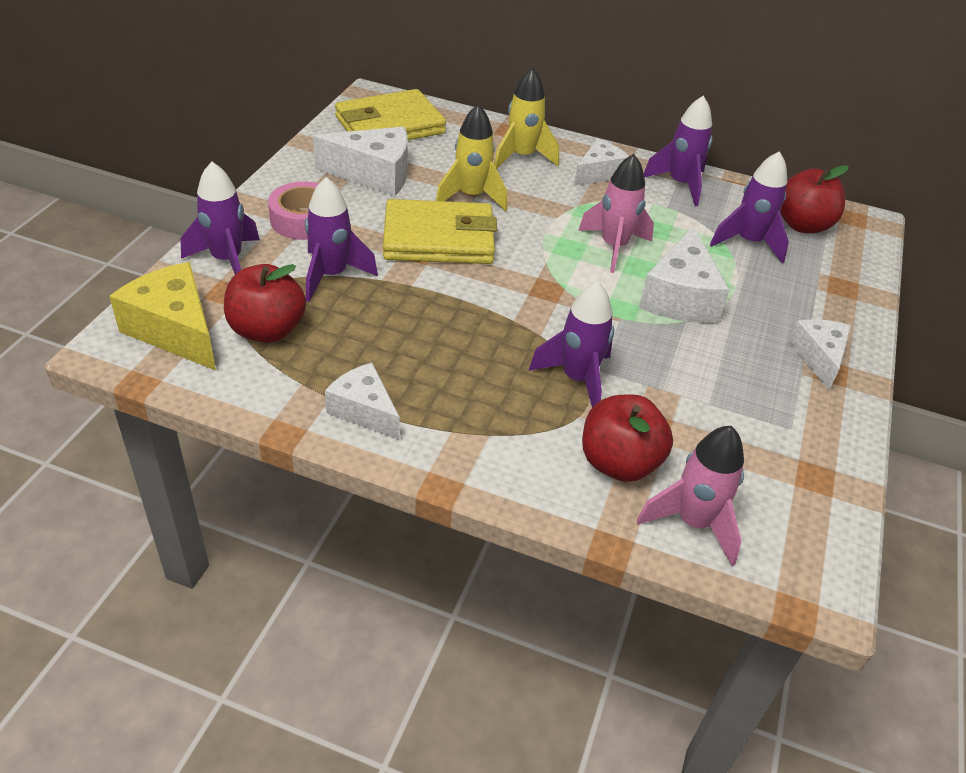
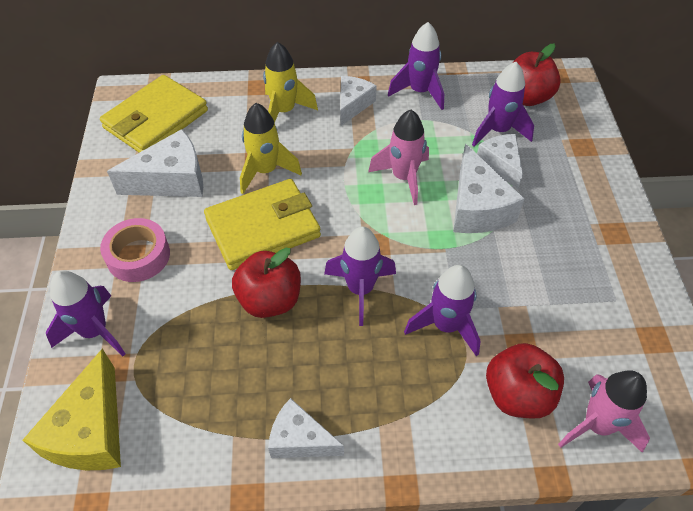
camera: 20 degrees left, 10 degrees up
(175, 330) = (91, 431): yellow cheese -> yellow cheese turned 105 degrees counterclockwise
(267, 330) = (173, 392): red apple -> red apple (270, 300)
(331, 275) = (195, 307): purple rocket -> purple rocket (360, 289)
(818, 358) = (601, 223): white cheese -> white cheese (500, 164)

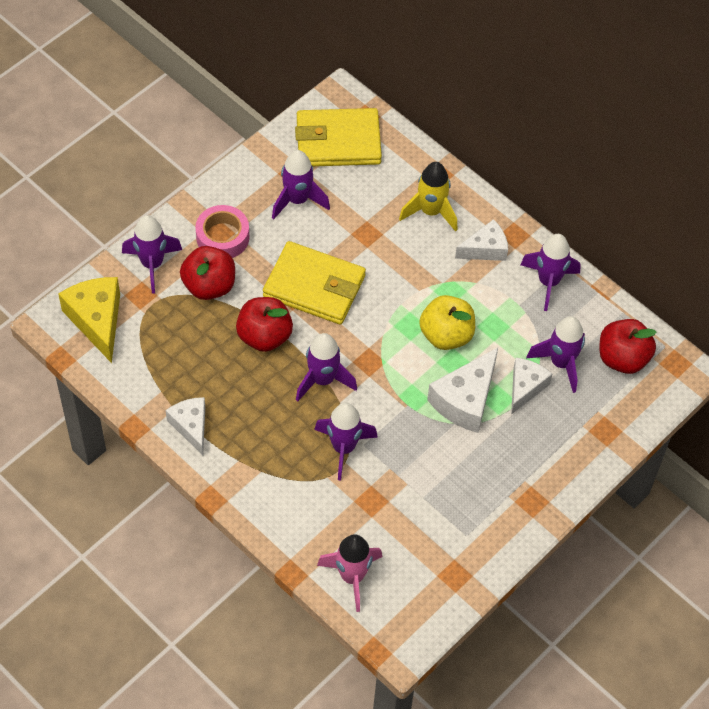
camera: 45 degrees right, 5 degrees up
(91, 431) = (97, 320): yellow cheese -> yellow cheese turned 105 degrees clockwise
(172, 180) = (297, 200): white cheese -> purple rocket
(266, 171) = (363, 247): yellow rocket -> none
(403, 177) = (446, 335): pink rocket -> yellow apple
(517, 394) = (332, 520): red apple -> red apple (209, 286)

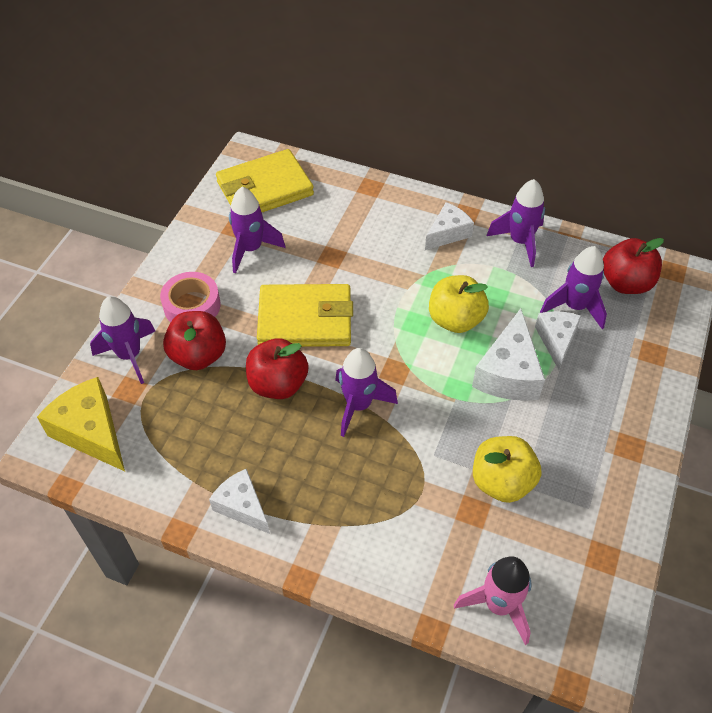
camera: 20 degrees left, 5 degrees down
(343, 448) = (415, 466): purple rocket -> none
(407, 487) = (502, 482): none -> yellow apple
(431, 211) = (380, 219): yellow rocket -> none

